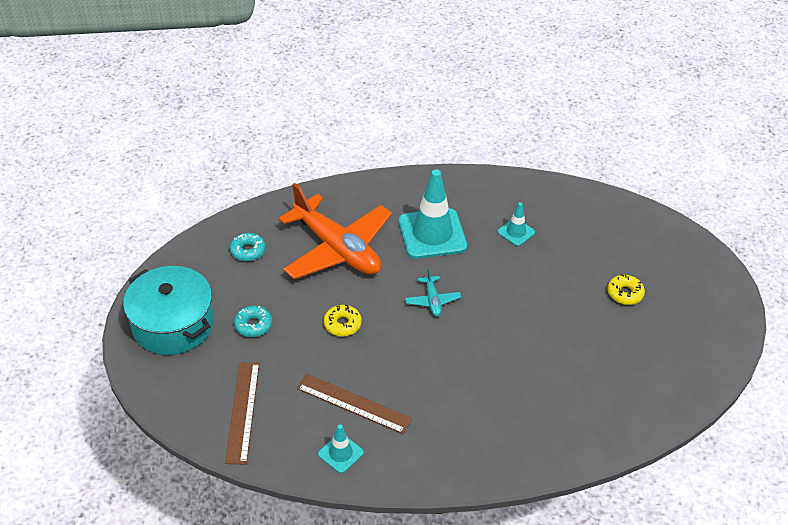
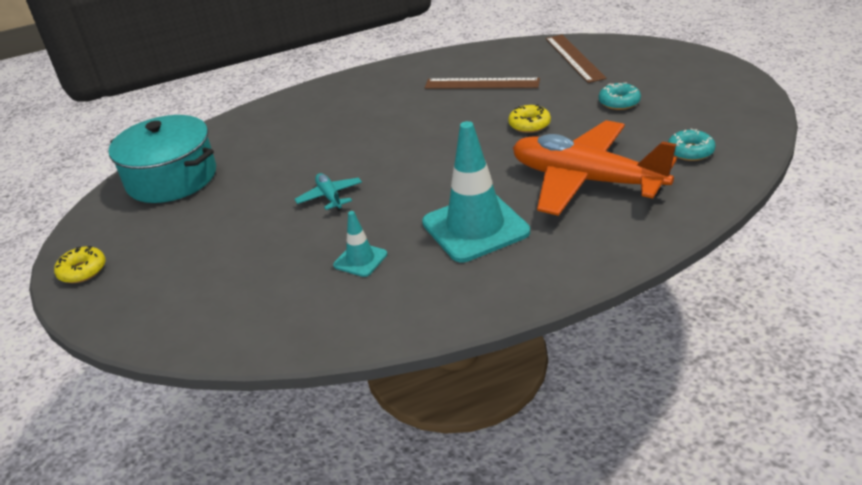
camera: 170 degrees right, 10 degrees down
(173, 324) = (698, 84): turquoise pot -> turquoise pot (171, 178)
(340, 453) = (474, 60): turquoise traffic cone -> none
(432, 300) = (443, 165): turquoise plane -> turquoise plane (330, 197)
(625, 293) = (211, 229): yellow donut -> yellow donut (82, 271)

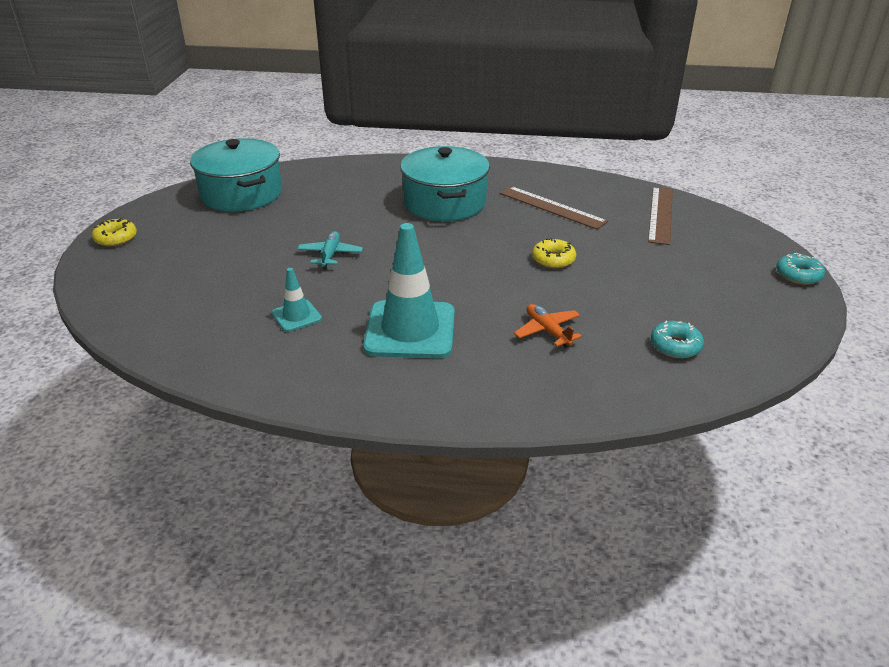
camera: 25 degrees right, 0 degrees up
(384, 113) = (444, 202): none -> turquoise pot
(586, 181) = (547, 331): orange plane -> orange plane, size x0.41
(619, 102) = (657, 271): turquoise donut -> turquoise donut (798, 275)

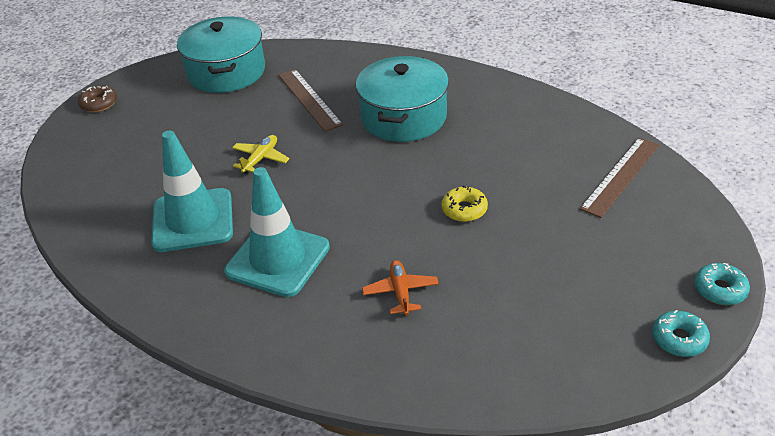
camera: 25 degrees right, 5 degrees up
(116, 238) = (99, 104): yellow donut -> brown donut
(296, 316) = (193, 220): turquoise traffic cone -> turquoise traffic cone, size x2.07
(330, 255) = (260, 159): turquoise plane -> yellow plane
(552, 207) = (508, 144): brown ruler -> brown ruler (309, 99)
(675, 346) = (515, 342): turquoise donut -> turquoise donut (679, 339)

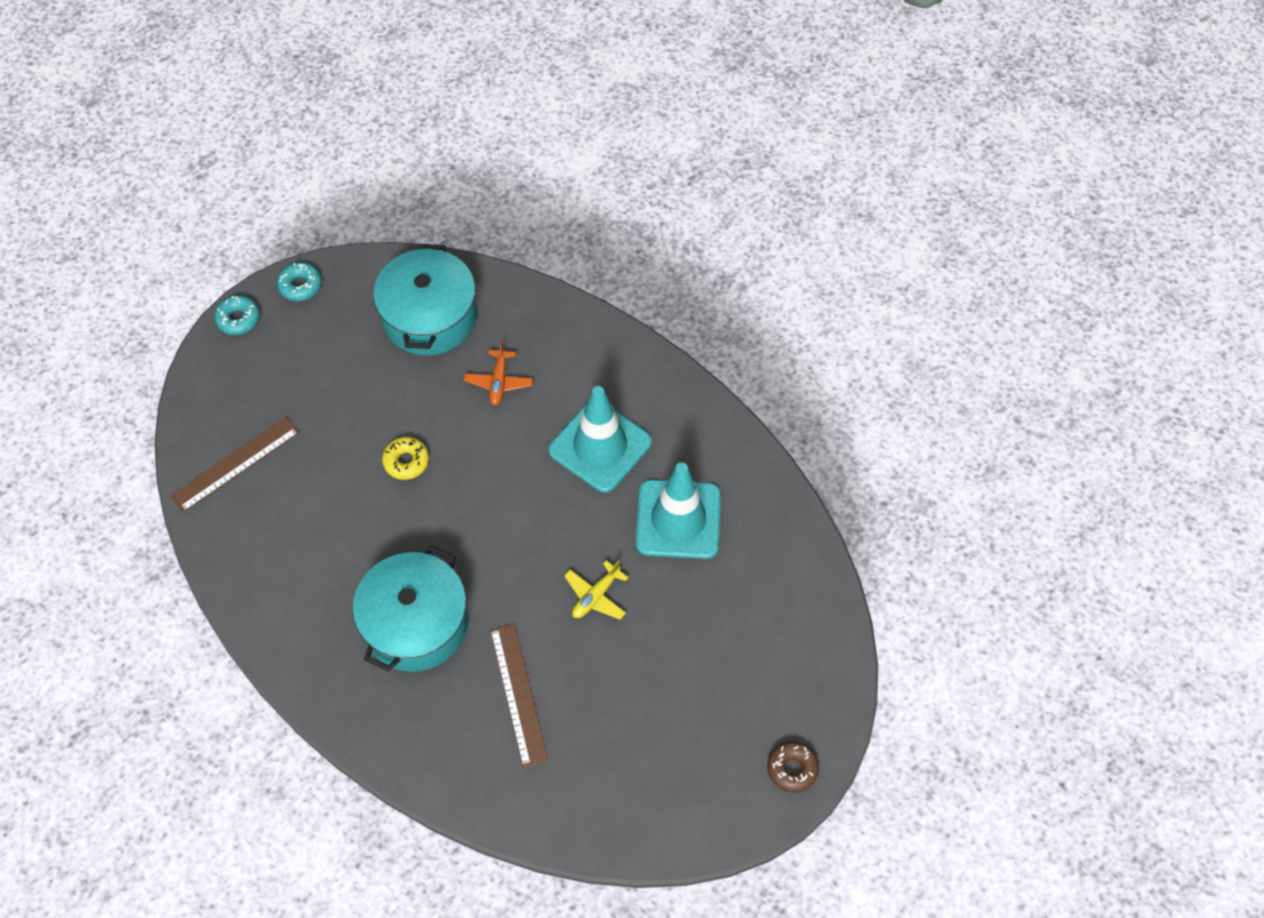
camera: 170 degrees left, 20 degrees up
(226, 72) = (617, 793): turquoise pot -> turquoise pot (430, 317)

